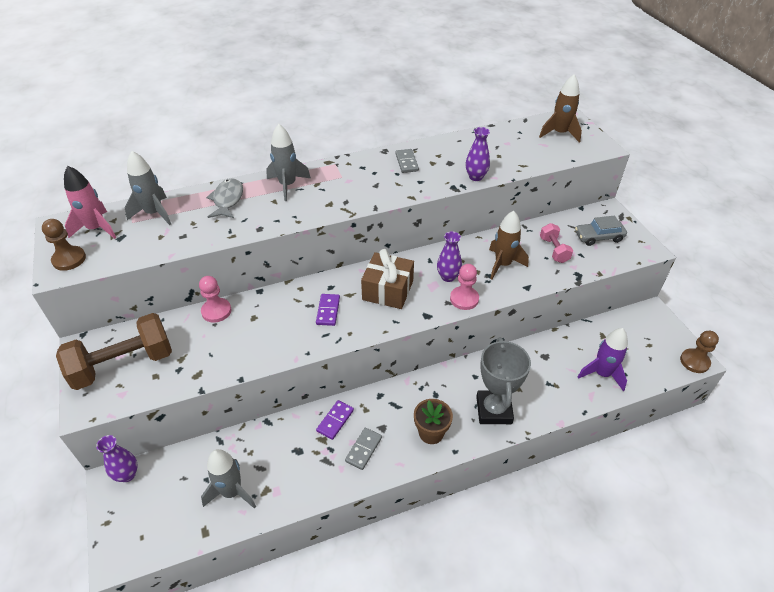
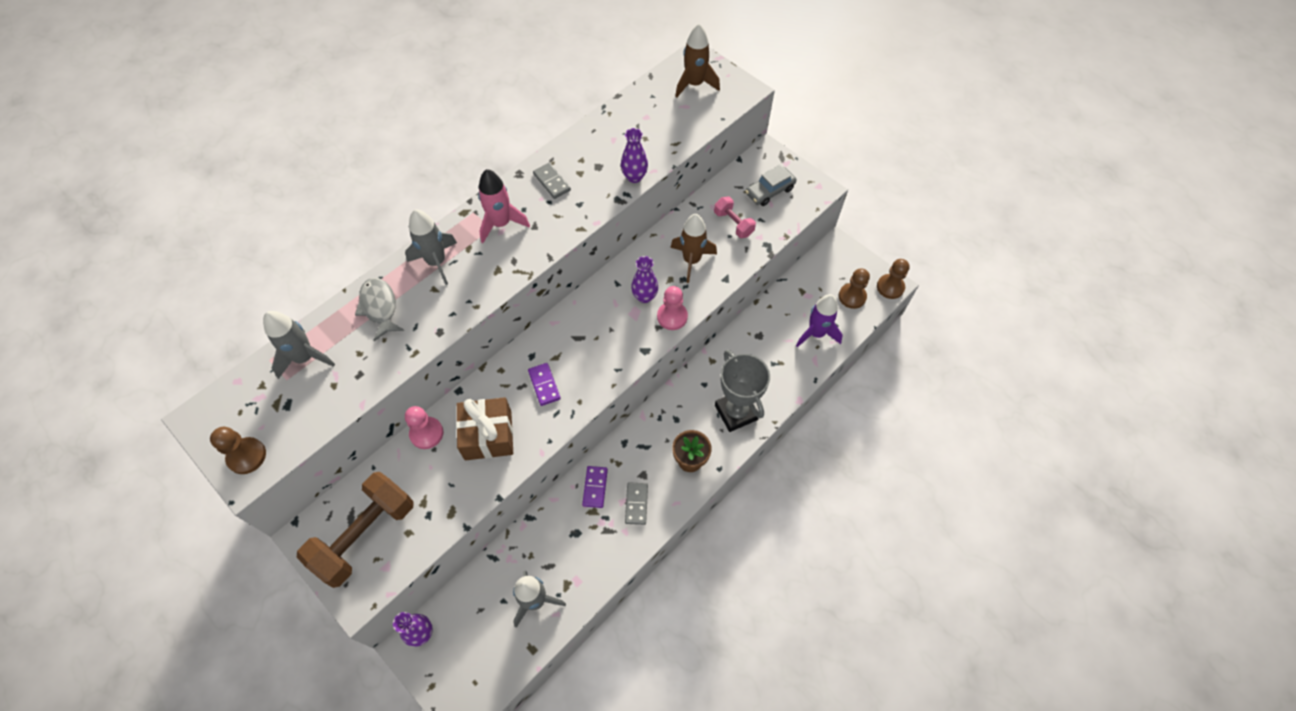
camera: 25 degrees left, 15 degrees up
(96, 229) = (250, 404): pink rocket -> pink rocket (501, 224)
(388, 290) = (592, 336): brown gift -> brown gift (488, 435)
(651, 356) = (852, 296): none -> brown pawn

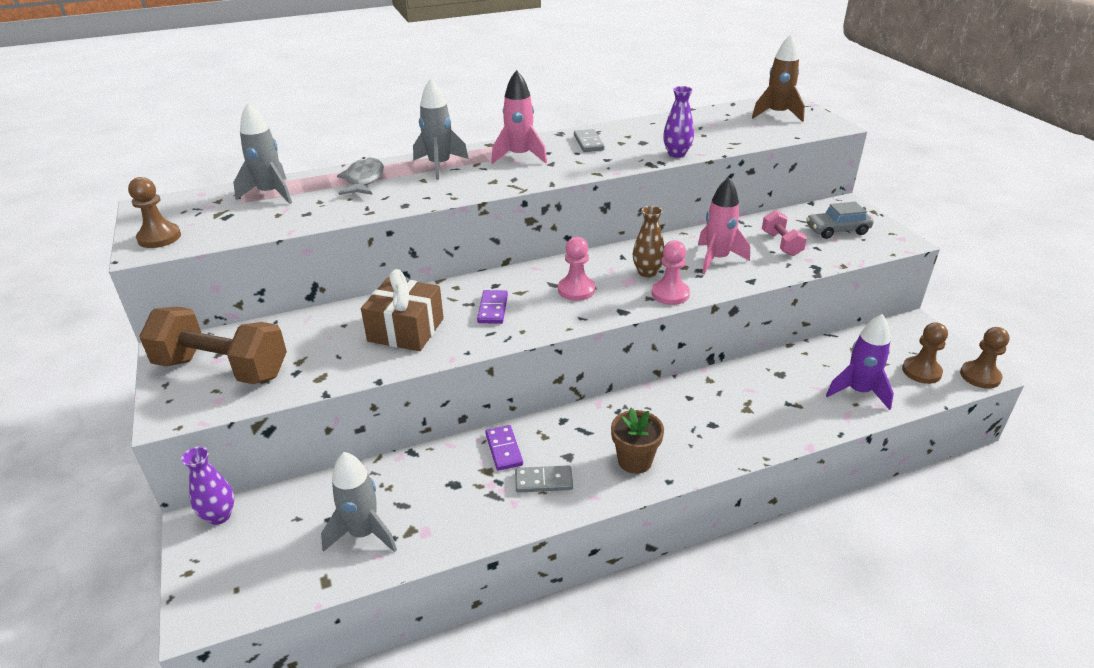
camera: 25 degrees right, 25 degrees down
(365, 535) = (222, 368): brown dumbbell -> brown dumbbell turned 45 degrees clockwise
(426, 433) = (346, 312): pink pawn -> pink pawn (576, 290)
(595, 487) = (504, 449): purple domino -> purple domino turned 45 degrees counterclockwise
(636, 504) = (543, 481): grey domino -> grey domino turned 60 degrees clockwise
(644, 296) = (647, 272): purple vase -> brown vase
(691, 260) = (717, 259): brown rocket -> pink rocket
(736, 412) = (717, 434): grey trophy -> none

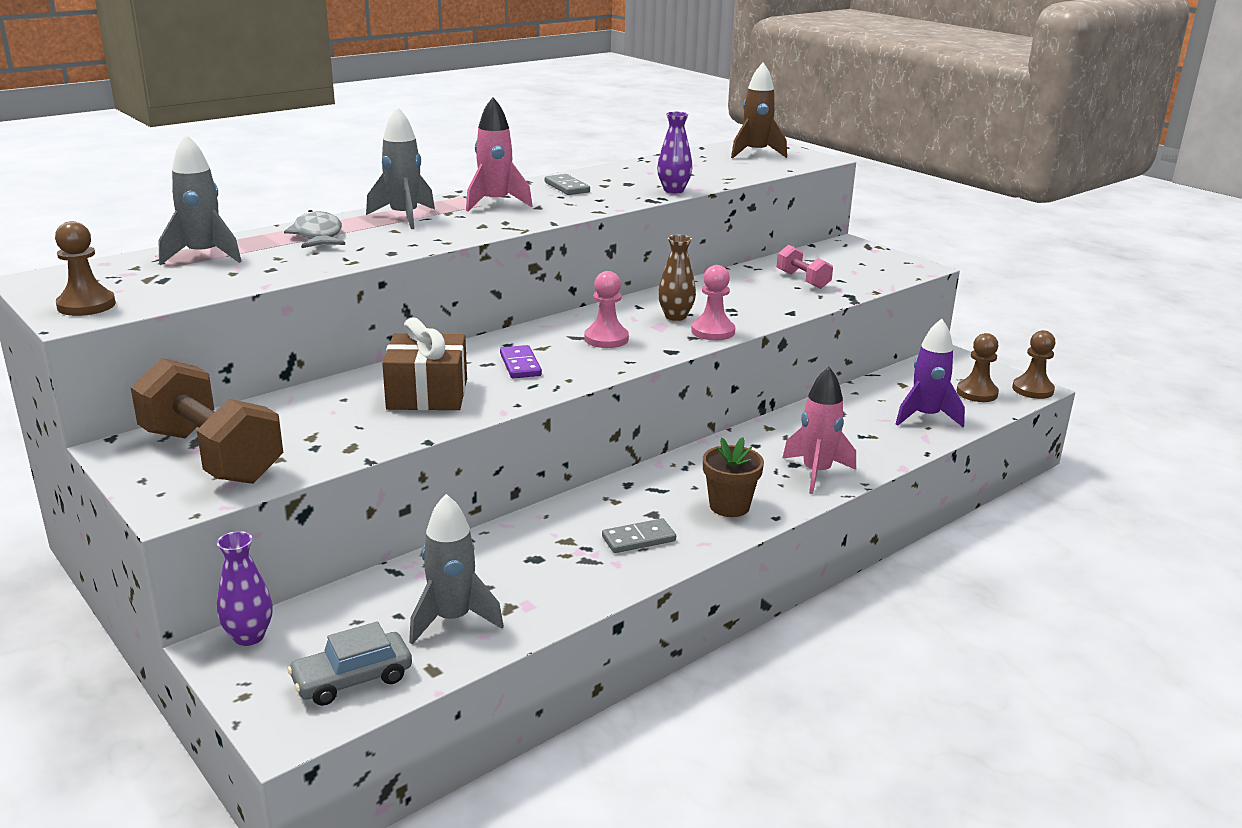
camera: 20 degrees left, 10 degrees down
(222, 368) = (211, 456): brown dumbbell -> brown dumbbell turned 45 degrees clockwise
(504, 449) = (575, 519): purple domino -> none
(717, 259) = (743, 298): pink rocket -> pink rocket (816, 473)
(837, 230) = (852, 264): grey car -> grey car (352, 679)

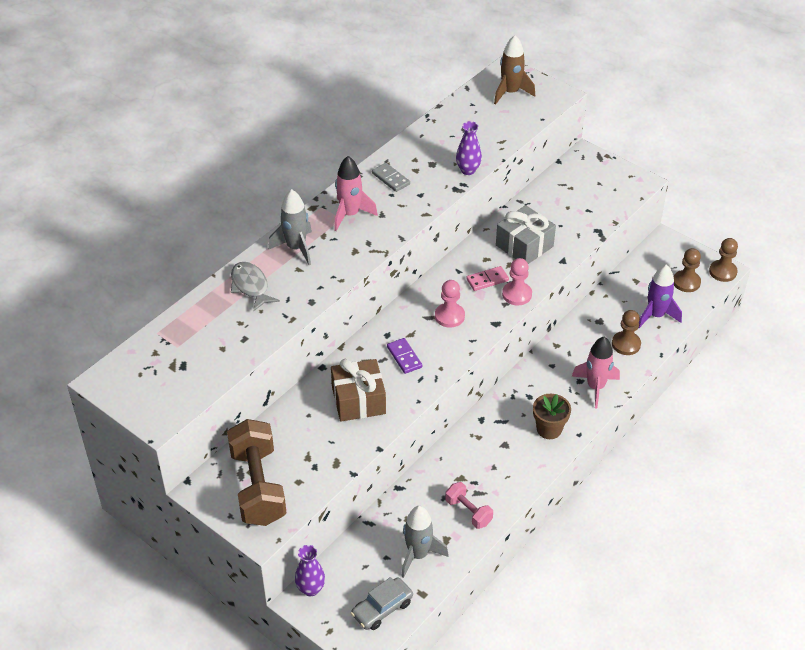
camera: 10 degrees left, 20 degrees up
(86, 305) = (156, 406): brown pawn -> brown pawn (626, 344)
(203, 256) = (190, 329): grey rocket -> none
(211, 456) = (258, 486): brown dumbbell -> brown dumbbell turned 45 degrees clockwise
(638, 539) = (502, 469): grey domino -> none
(675, 316) = (487, 280): brown vase -> pink domino
(740, 297) = (524, 246): none -> grey gift
(802, 280) = (562, 215): pink dumbbell -> pink dumbbell (468, 512)

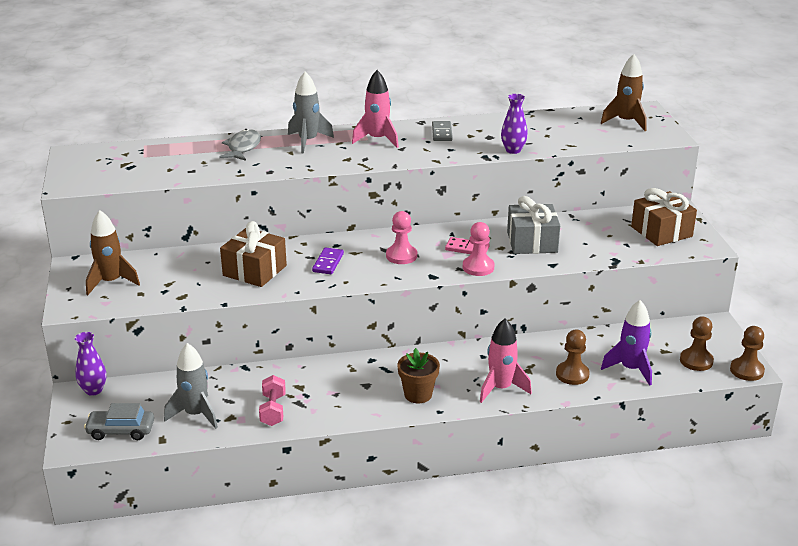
camera: 40 degrees right, 15 degrees down
(258, 486) = (111, 282): brown dumbbell -> brown rocket
(597, 183) = (661, 232): none -> brown gift

